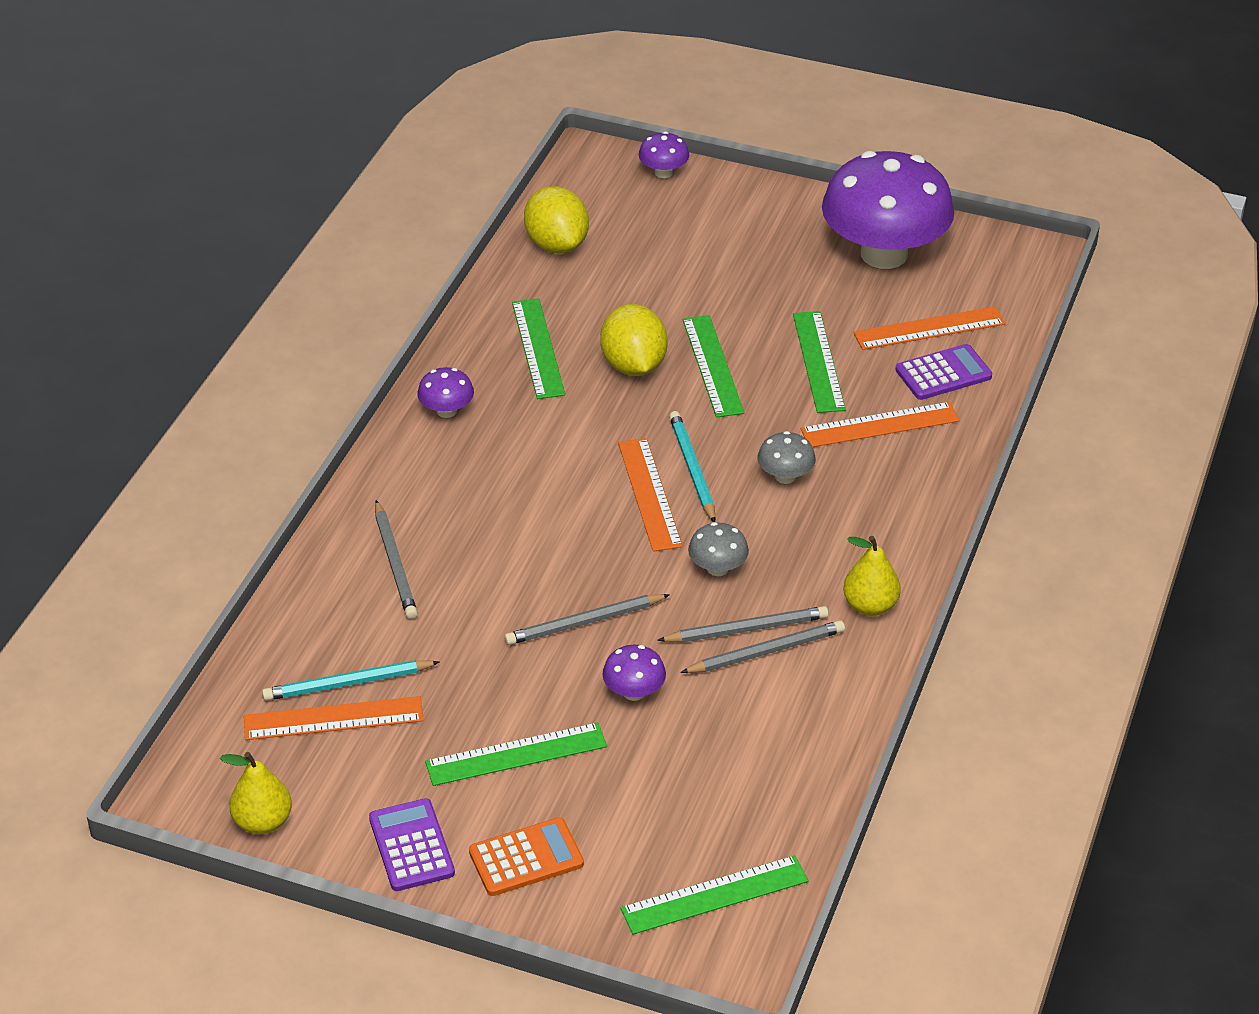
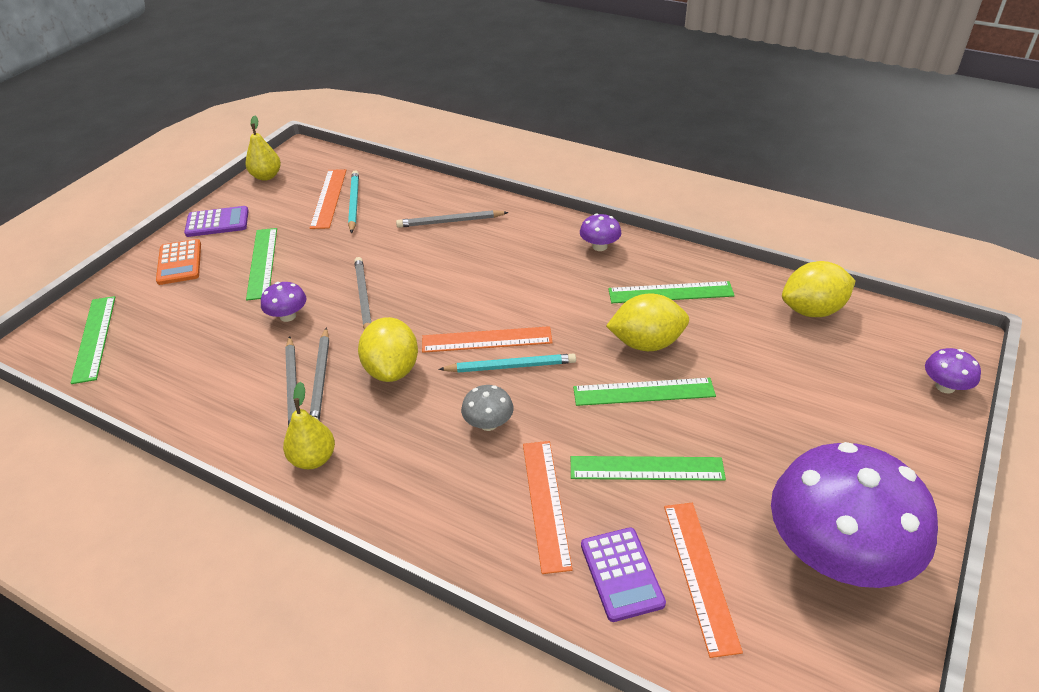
camera: 100 degrees right, 0 degrees up
(717, 568) = (392, 370): grey mushroom -> yellow lemon

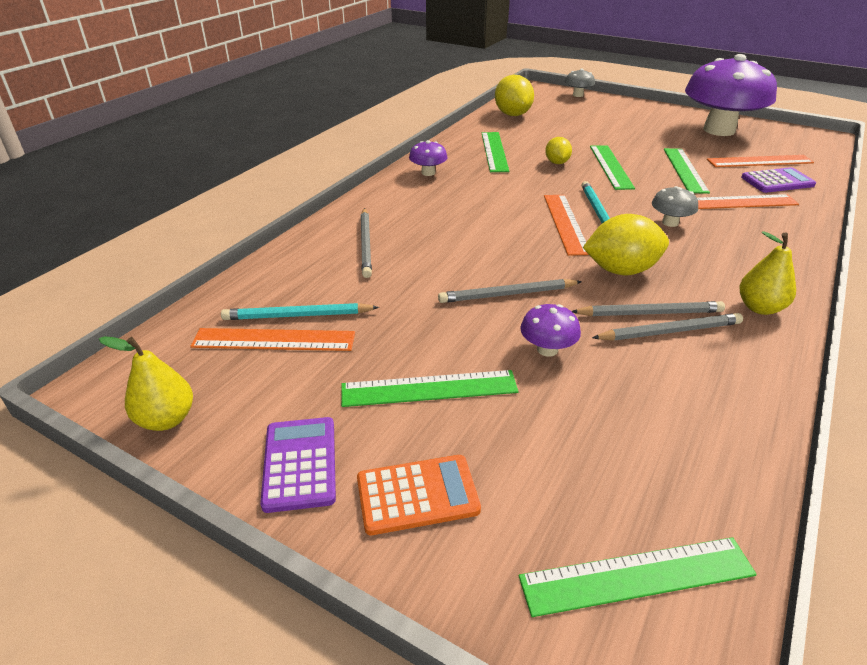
camera: 90 degrees left, 5 degrees down
(646, 343) = (557, 163): yellow lemon -> yellow lemon, size x0.58
(945, 386) = (578, 95): purple mushroom -> grey mushroom

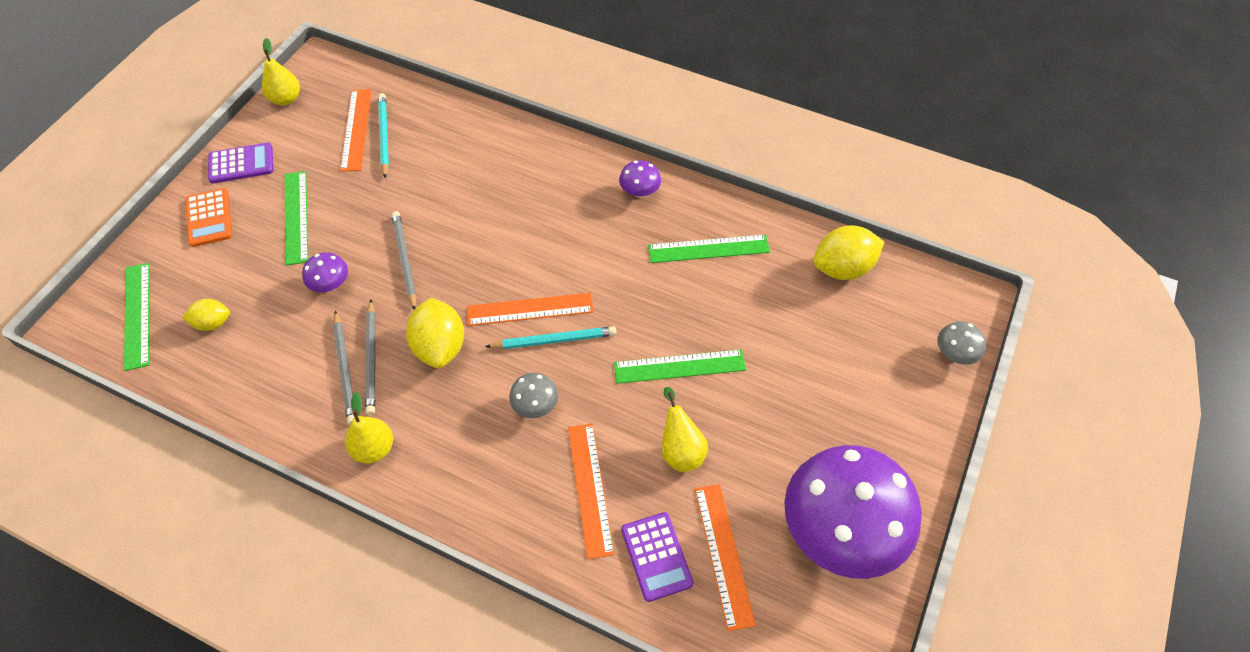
camera: 85 degrees right, 20 degrees up
(366, 244) = (487, 160): grey pencil -> none
(557, 163) = (683, 310): yellow lemon -> yellow lemon (212, 323)
(685, 170) = (680, 450): green ruler -> yellow pear

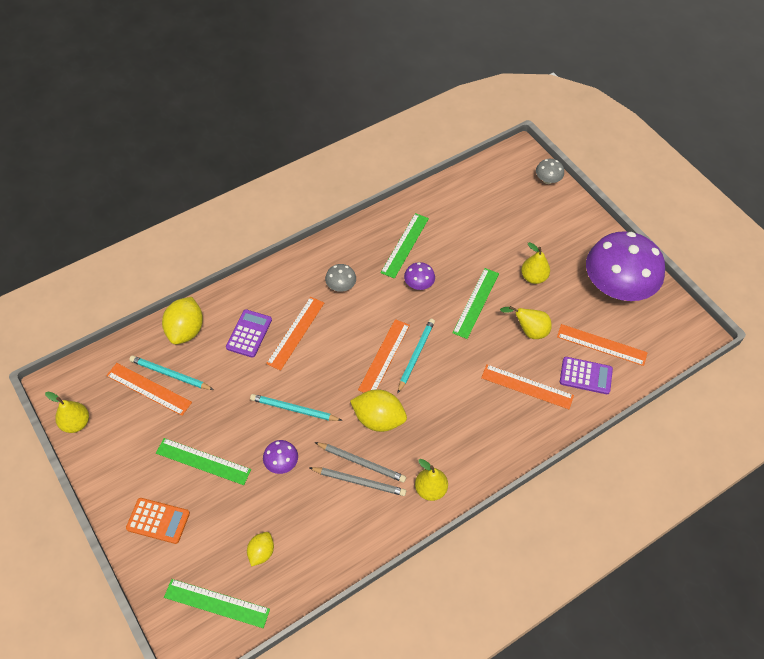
camera: 60 degrees left, 0 degrees up
(241, 164) = (119, 479): purple calculator -> purple calculator (249, 333)
(404, 260) = (294, 409): grey pencil -> turquoise pencil
(506, 210) = (295, 332): none -> orange ruler
(535, 405) = (455, 387): grey mushroom -> grey mushroom (341, 286)
(639, 191) = (336, 255): purple mushroom -> purple mushroom (419, 284)
(772, 414) = (533, 277): none -> yellow pear
(843, 268) = (463, 193): yellow lemon -> yellow lemon (186, 330)

